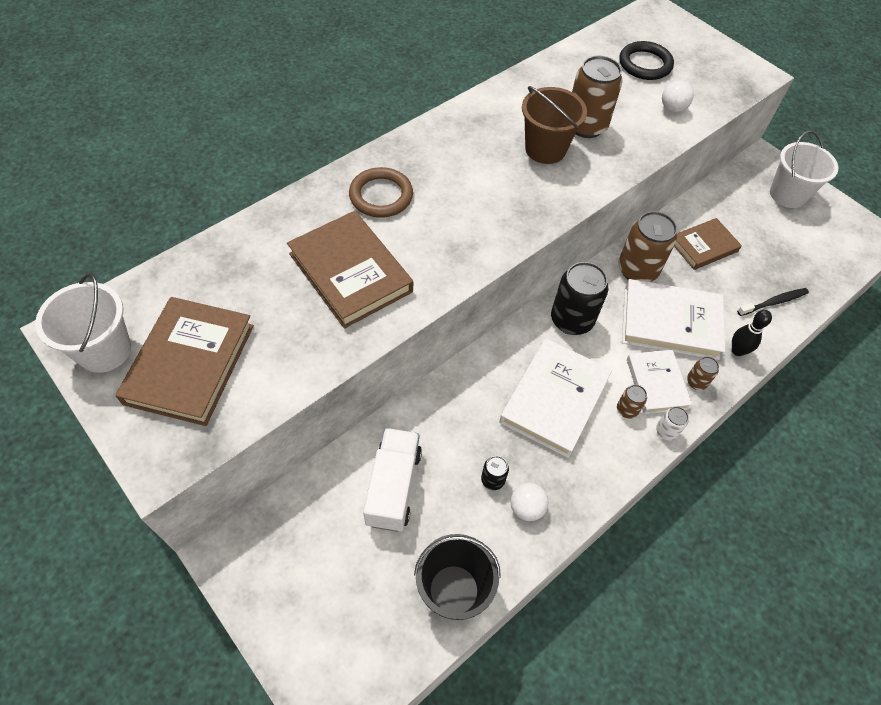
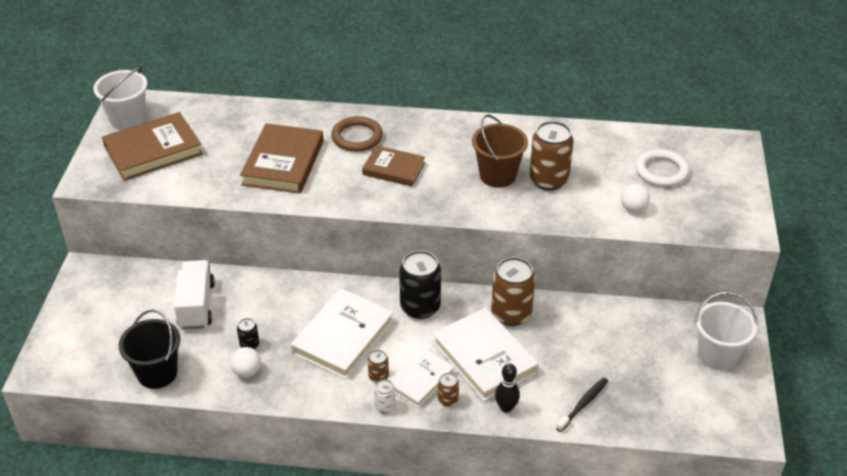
camera: 50 degrees right, 15 degrees down
(393, 487) = (196, 305): white truck -> white truck turned 60 degrees counterclockwise
(554, 400) = (343, 337): white book -> white book turned 45 degrees counterclockwise
(645, 64) = (661, 171): black ring -> white ring
(703, 246) = (586, 336): brown book -> brown book (393, 169)
(773, 302) = (583, 404): black toothbrush -> black toothbrush turned 75 degrees counterclockwise

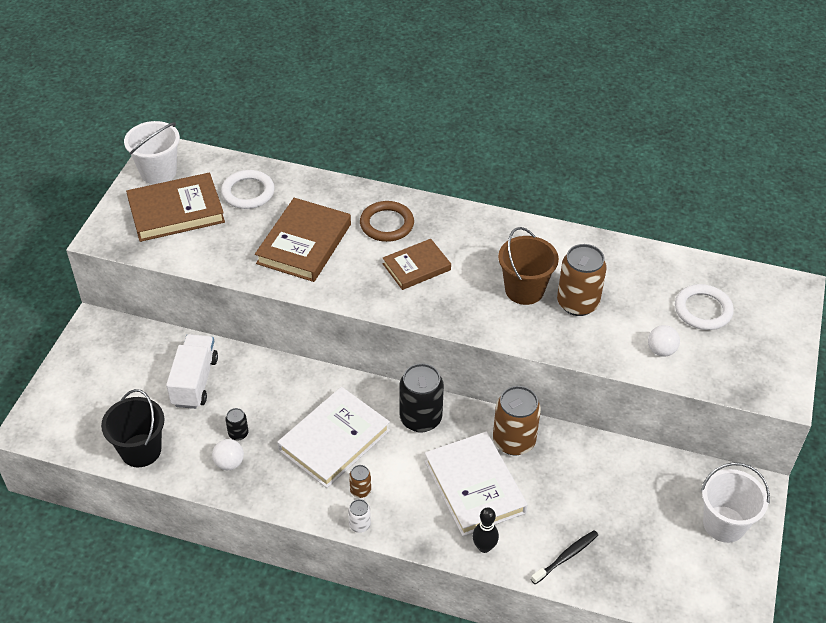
camera: 10 degrees right, 5 degrees up
(219, 126) = (248, 192): none -> white ring
(393, 169) = (416, 267): brown book -> brown book turned 60 degrees counterclockwise
(420, 380) = (402, 501): white book -> none
(448, 400) = (426, 528): brown can -> none

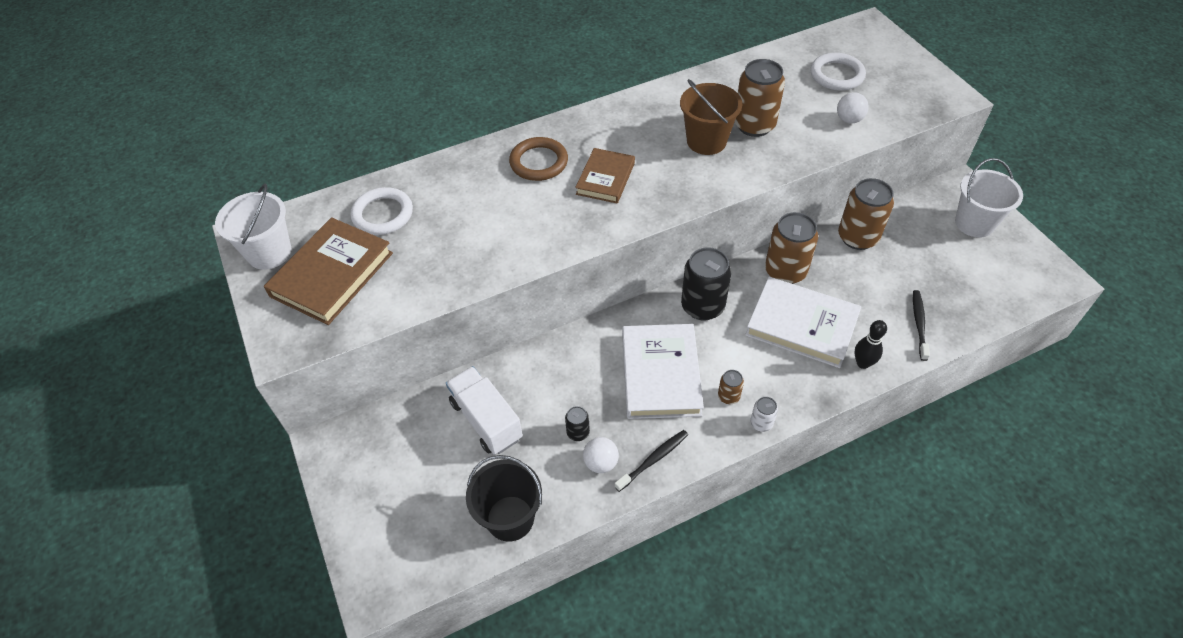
camera: 40 degrees left, 5 degrees up
(262, 488) = (653, 460): none -> black toothbrush
(304, 244) = (489, 223): brown book -> none
(606, 460) = (857, 237): none -> brown can

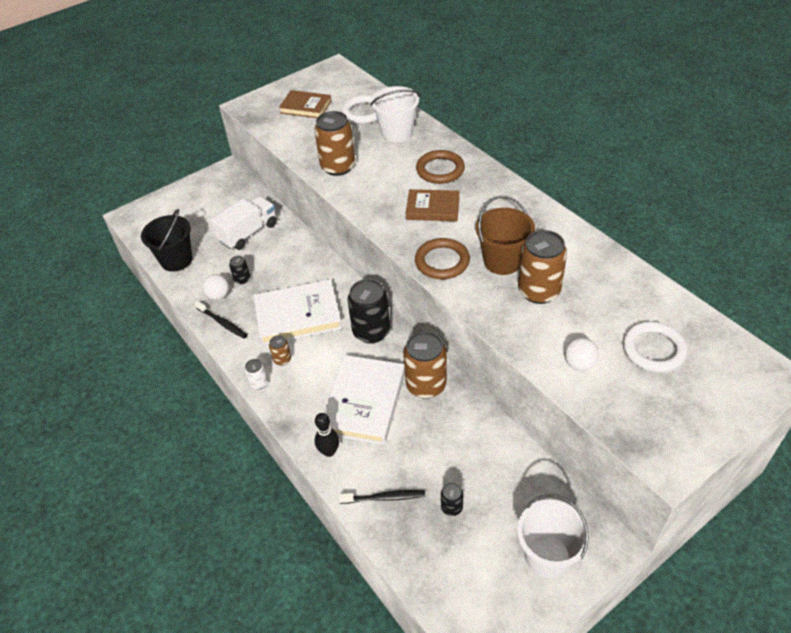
camera: 80 degrees right, 5 degrees down
(269, 253) = (319, 79): white bucket -> white bucket (397, 133)
(332, 274) = (306, 107): brown book -> brown book, size x0.63
(695, 185) = (442, 261): none -> brown ring
(857, 237) = (488, 441): brown can -> brown can (338, 167)
(929, 276) = (452, 507): none -> black can

